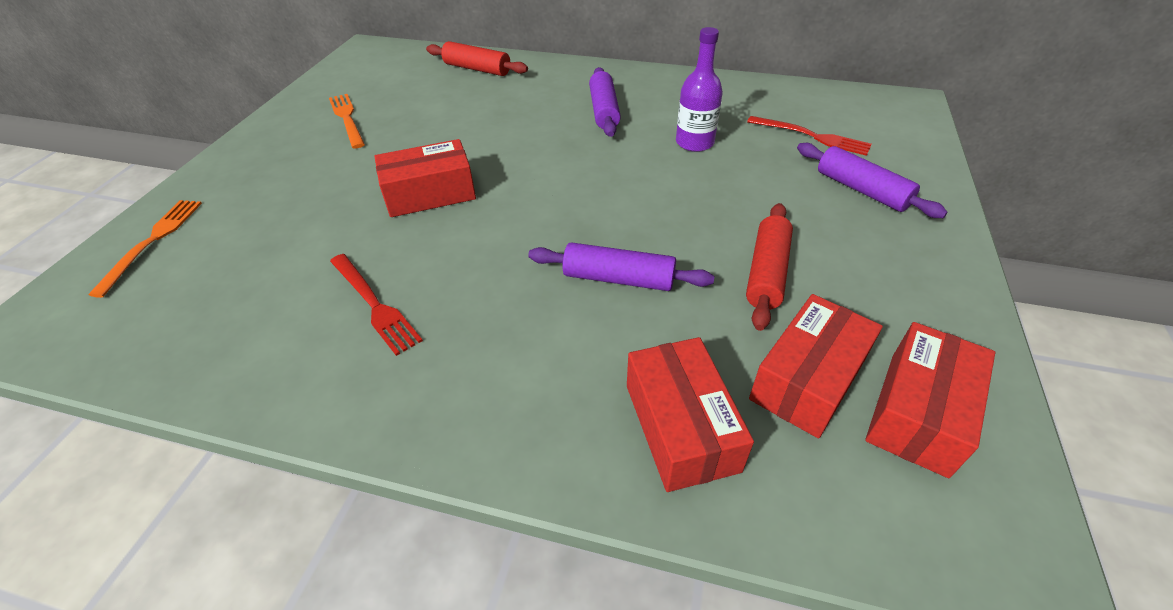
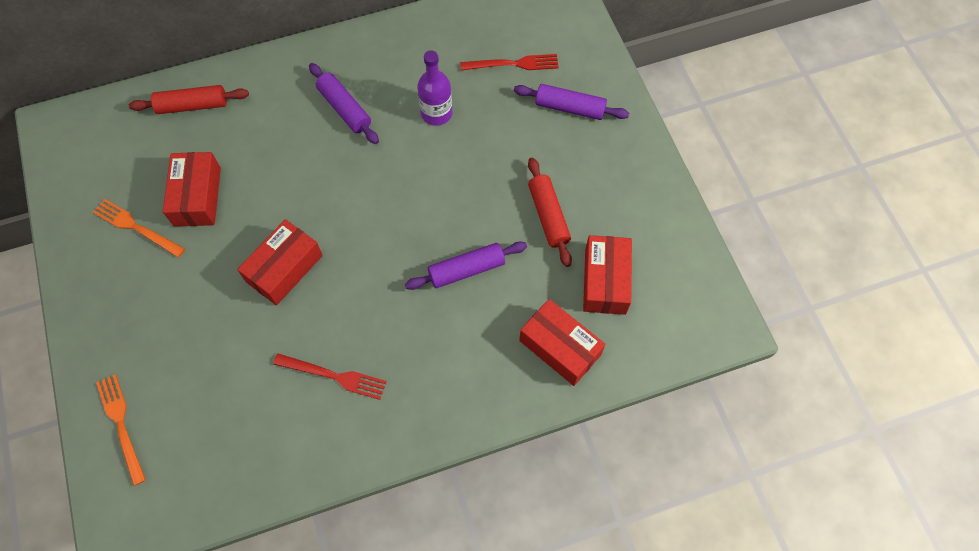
camera: 35 degrees left, 20 degrees up
(918, 412) = (663, 270): red box -> red box (197, 196)

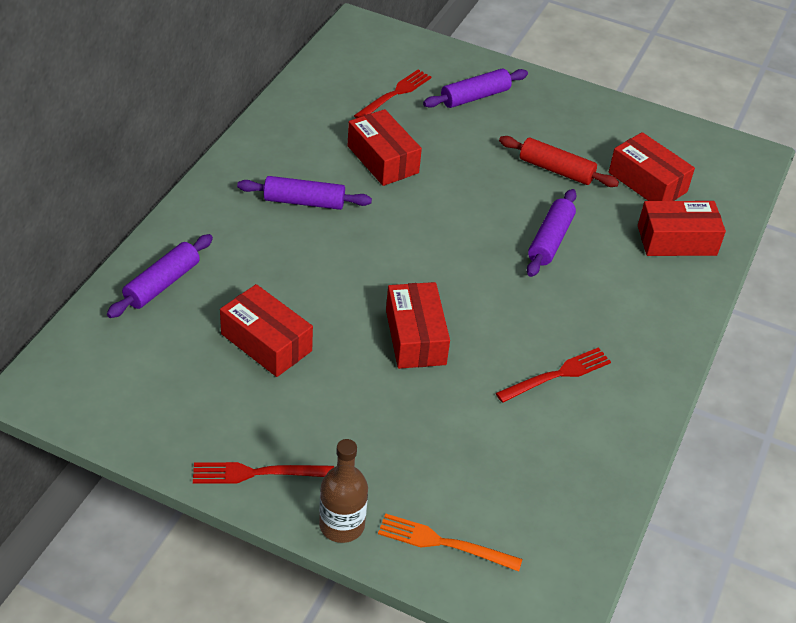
camera: 50 degrees left, 20 degrees down
(86, 358) = (342, 525): none -> brown bottle
(87, 282) = (257, 473): none -> red fork
(136, 227) = (242, 402): orange fork -> none
(192, 106) = (162, 284): red rolling pin -> purple rolling pin
(436, 113) = (383, 159): purple bottle -> red box

